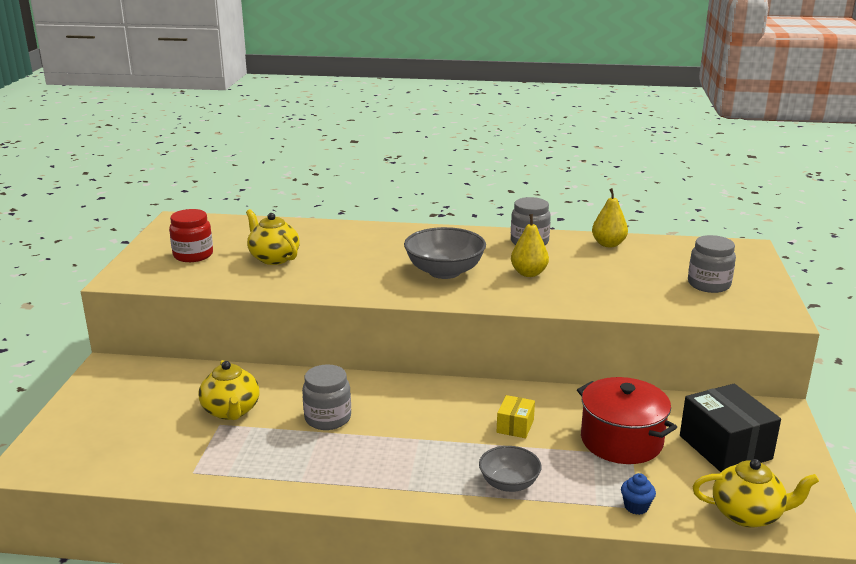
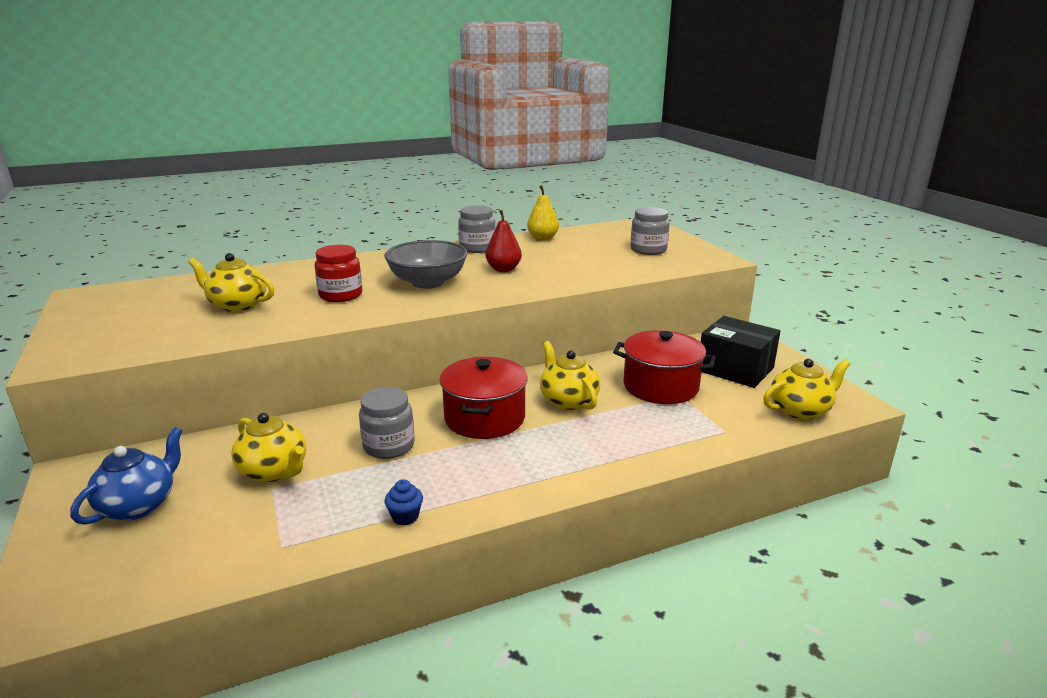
camera: 30 degrees left, 0 degrees up
(130, 407) = (139, 505): none -> blue teapot
(193, 255) = (134, 321): red jar -> red jar (341, 295)
(425, 419) = (484, 418): none -> red pot
(509, 483) = (610, 447): grey bowl -> none
(515, 426) = (568, 401): yellow box -> yellow teapot
(529, 273) = (503, 269): yellow pear -> red pear
(636, 507) = (723, 431): blue cupcake -> blue cupcake (405, 517)

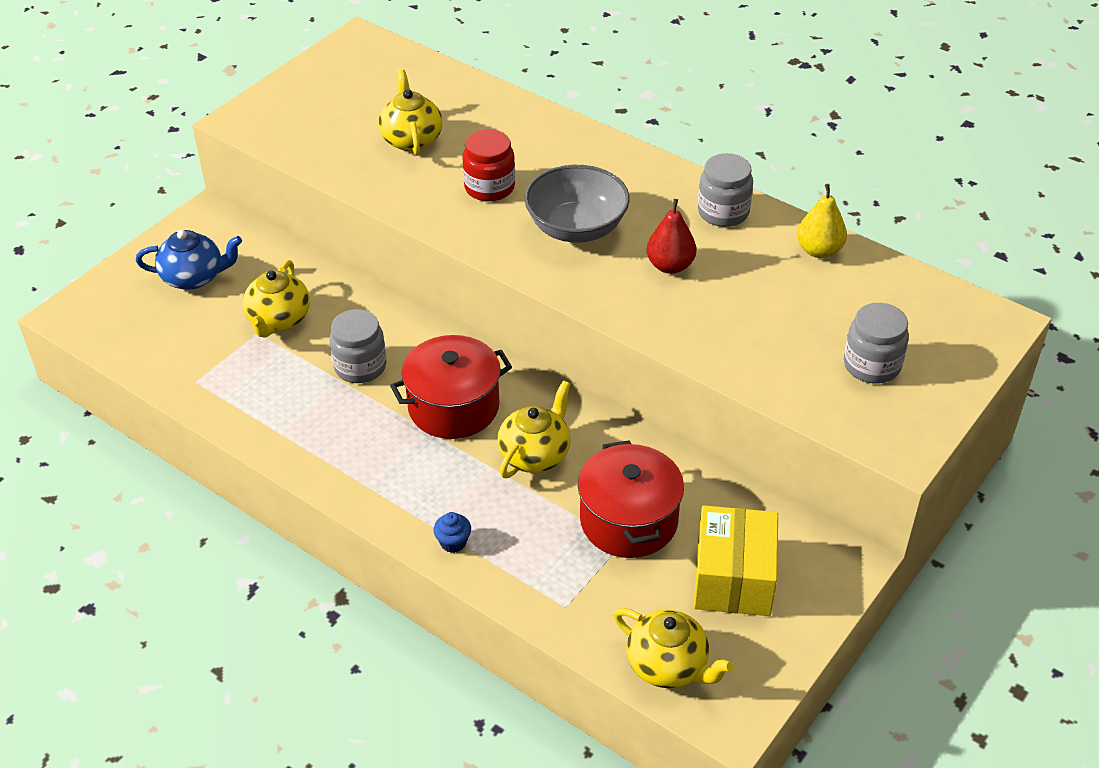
camera: 60 degrees right, 20 degrees up
(405, 517) = (270, 430): blue cupcake -> blue cupcake (453, 542)
(735, 369) = (733, 578): black box -> yellow box

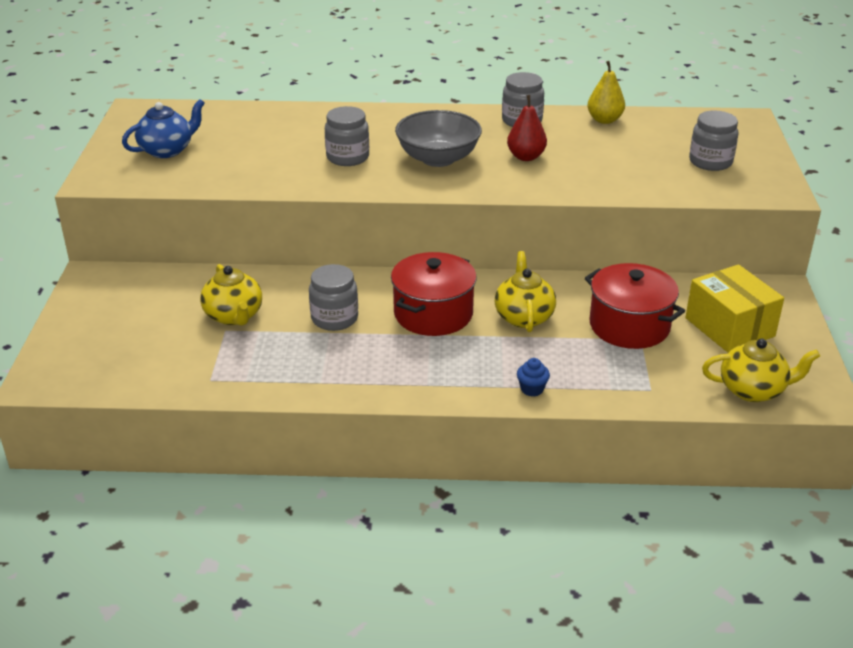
camera: 35 degrees left, 10 degrees down
(194, 277) = (128, 317): blue teapot -> blue teapot (167, 150)
(411, 139) = (253, 150): yellow teapot -> none
(489, 187) = (347, 157): red jar -> grey jar

